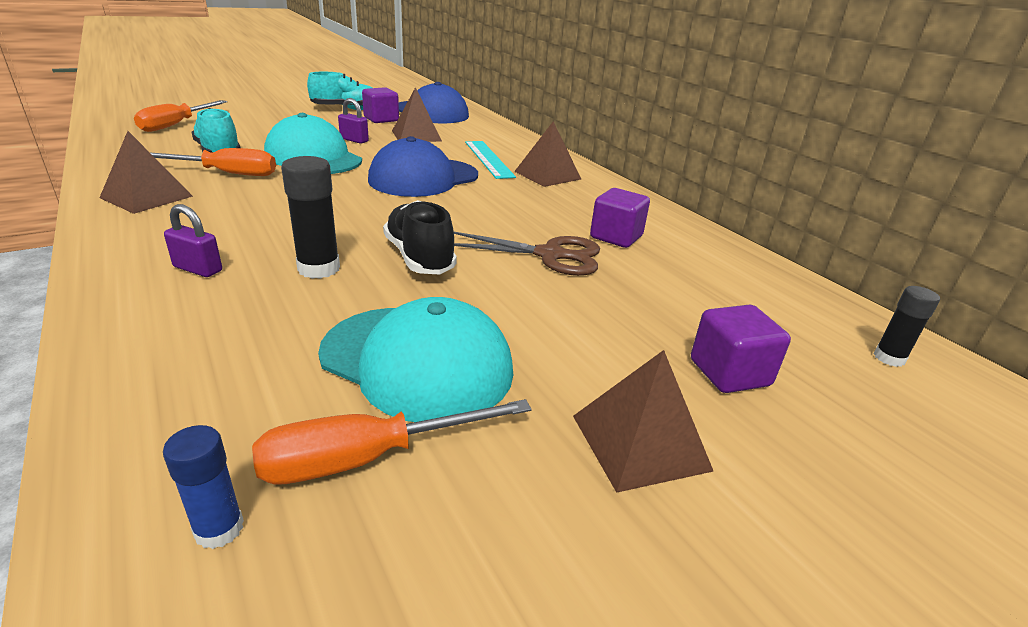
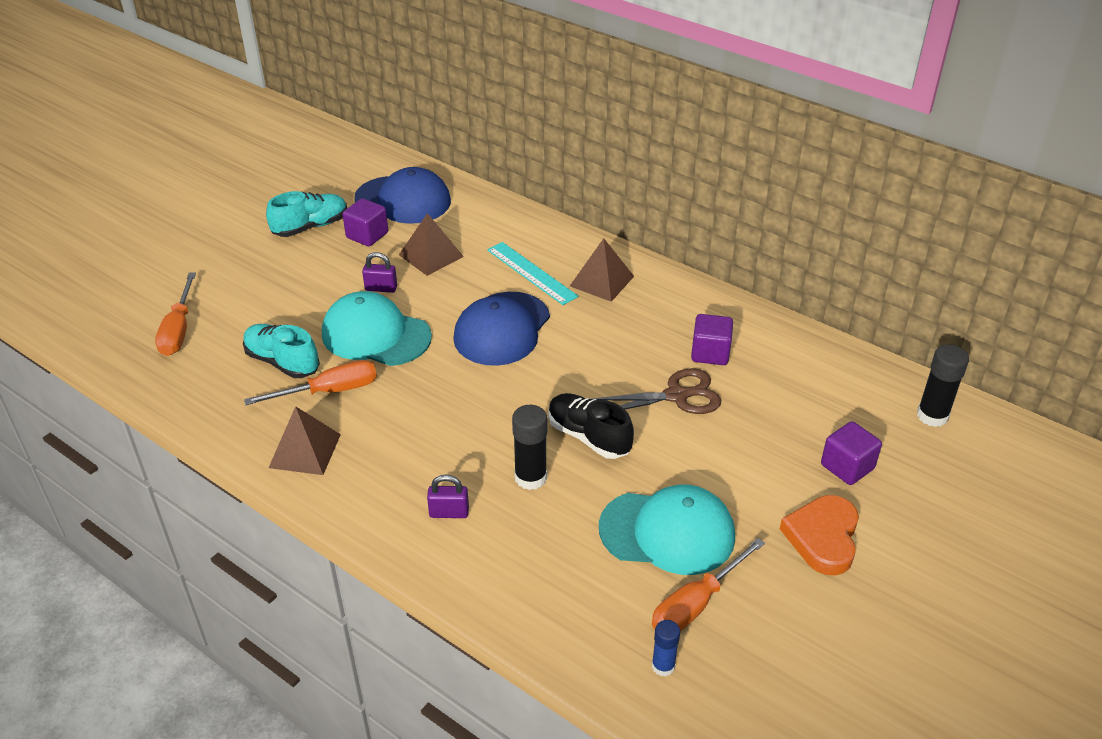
camera: 20 degrees left, 10 degrees up
(640, 442) = (823, 537): brown pyramid -> orange heart
(889, 358) = (932, 416): black glue stick -> black glue stick, size x1.61

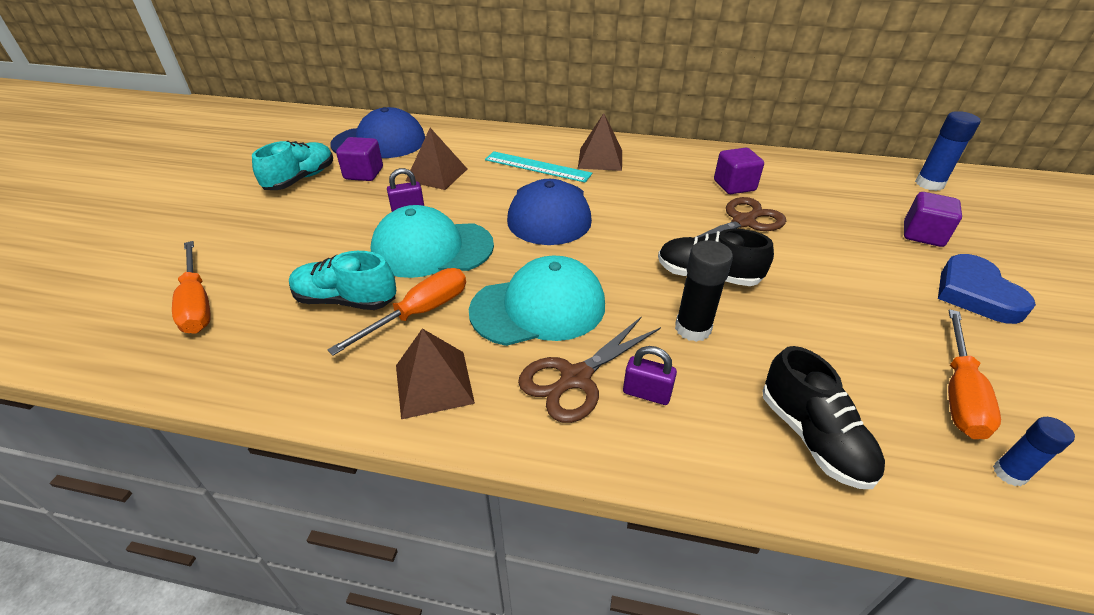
camera: 25 degrees left, 0 degrees up
(406, 483) = (575, 378): none -> brown scissors
(449, 512) = (646, 393): purple padlock -> purple padlock turned 45 degrees clockwise
(542, 587) = (813, 437): none -> black shoe
(667, 532) = (859, 334): turquoise cap -> turquoise cap (538, 307)
(823, 537) = (975, 294): orange heart -> blue heart
(932, 416) = (929, 184): black glue stick -> blue glue stick

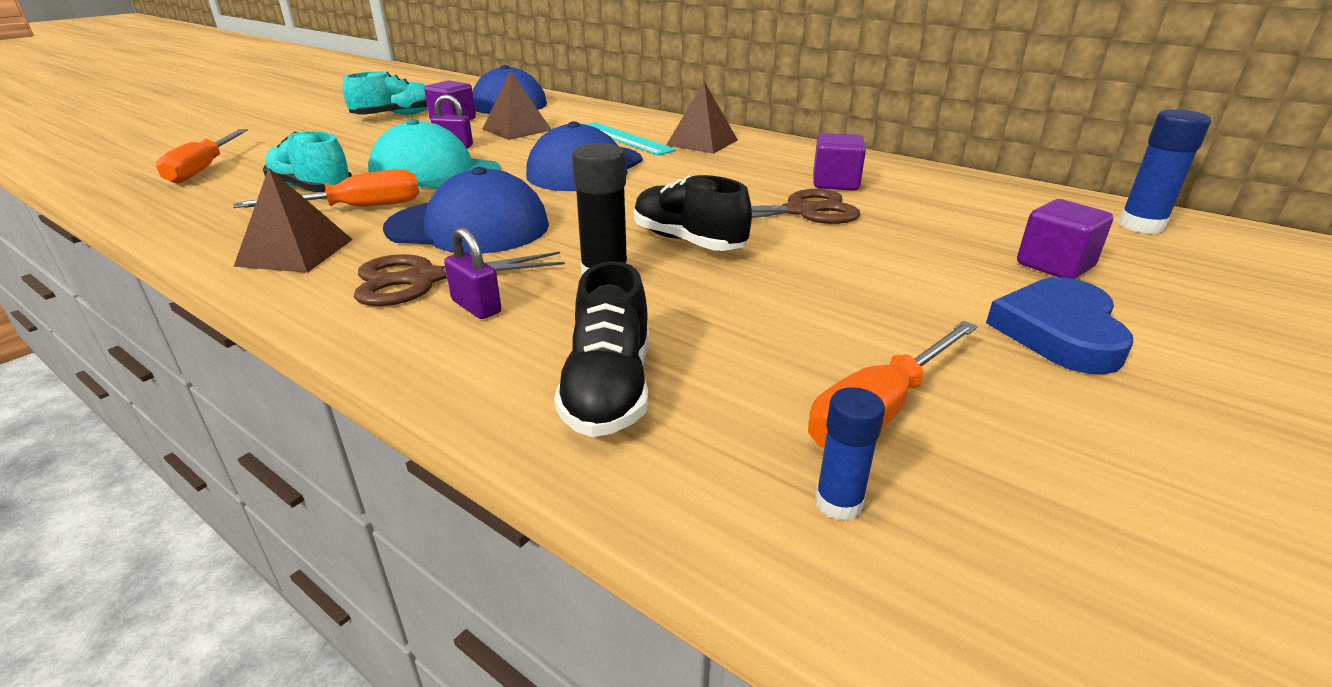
camera: 25 degrees right, 10 degrees down
(538, 307) = (468, 227): turquoise cap -> blue cap

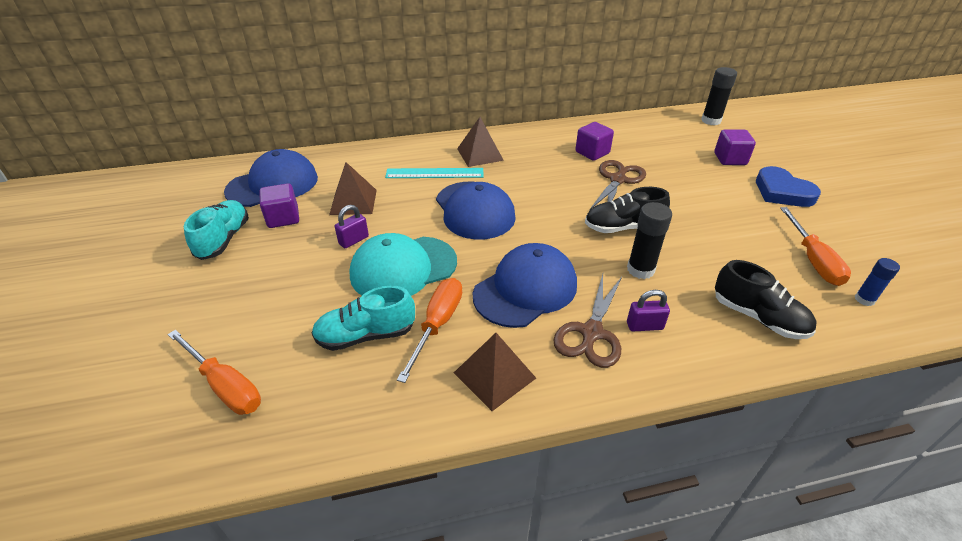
camera: 50 degrees left, 10 degrees up
(1141, 225) = (711, 121): blue glue stick -> black glue stick

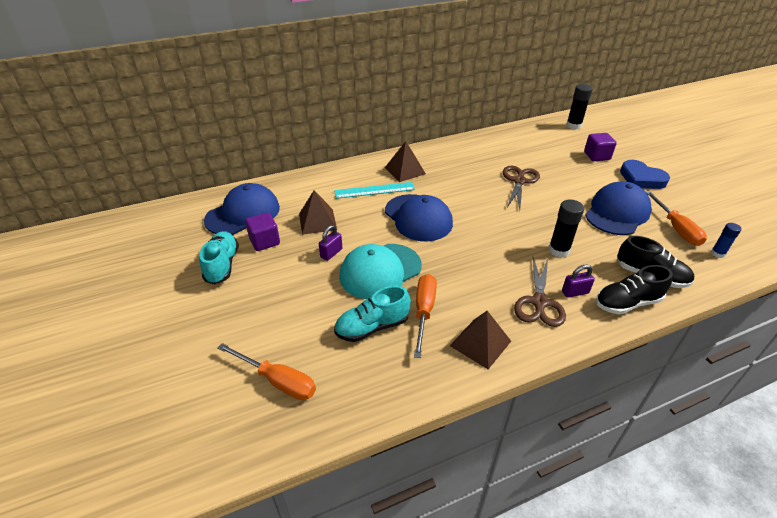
camera: 10 degrees left, 0 degrees up
(525, 289) = (480, 276): blue cap -> blue cap (617, 212)
(592, 152) = (492, 160): purple cube -> none
(623, 227) = (535, 219): black shoe -> black shoe (627, 303)

